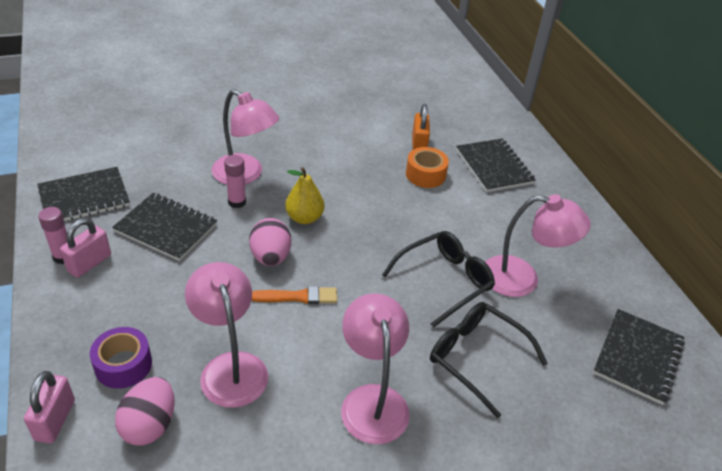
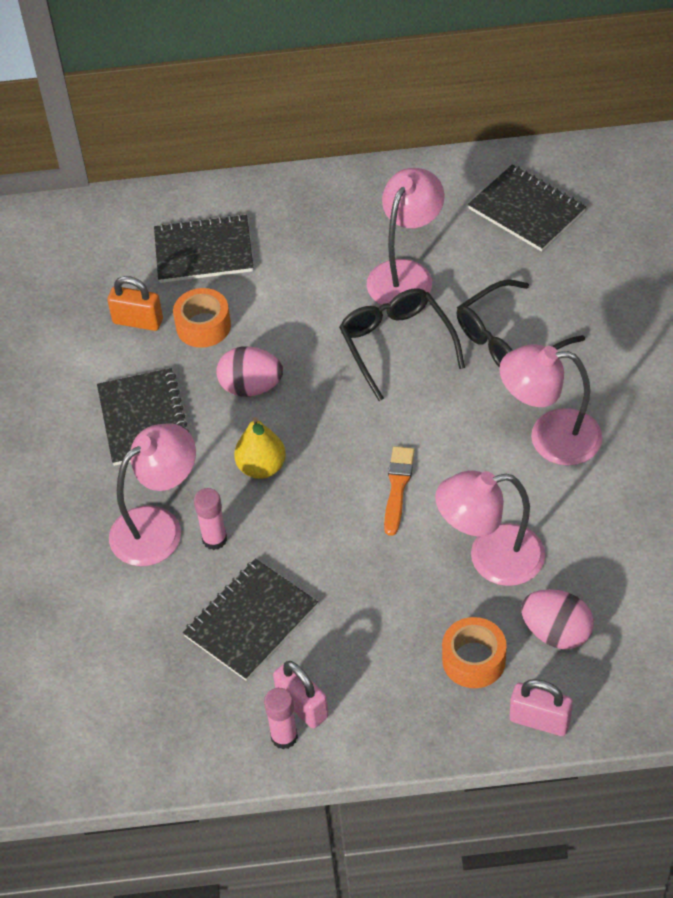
camera: 70 degrees left, 10 degrees up
(84, 197) = (165, 722): black notebook -> black notebook (143, 419)
(123, 365) = (473, 660): purple tape -> orange tape
(270, 257) = (327, 509): pink egg -> pink egg (251, 387)

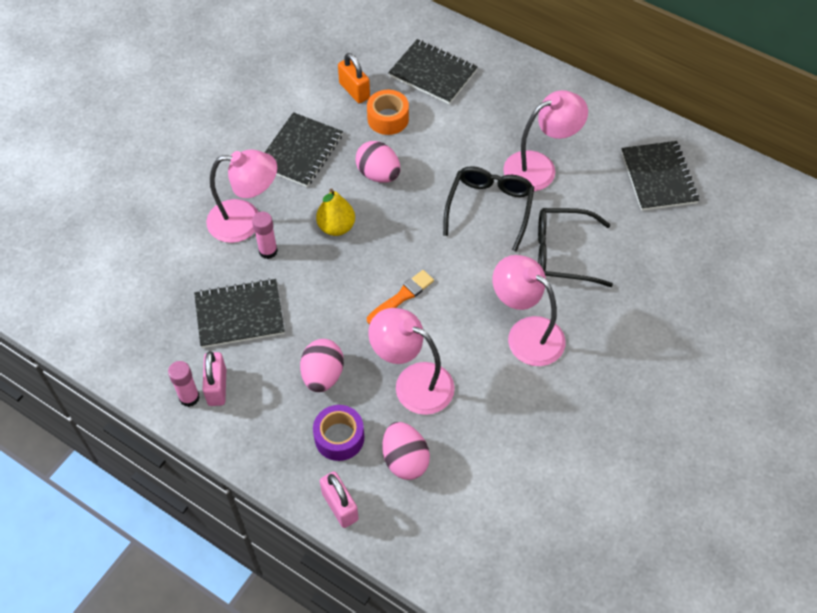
camera: 35 degrees right, 5 degrees up
(397, 616) = (323, 375): none -> pink egg
(473, 660) = (339, 437): orange tape -> purple tape

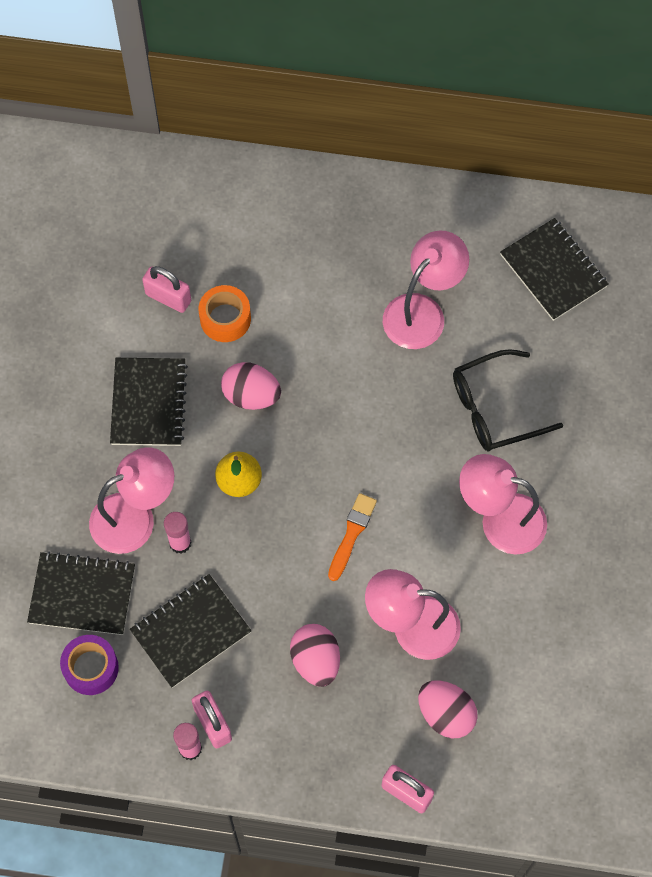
camera: 25 degrees left, 10 degrees up
(339, 437) = (368, 721): purple tape -> purple tape (91, 668)
(354, 91) = (168, 297): orange padlock -> pink padlock
(433, 73) = (246, 237): black notebook -> black notebook (82, 594)
(489, 208) = (392, 386): black glasses -> none

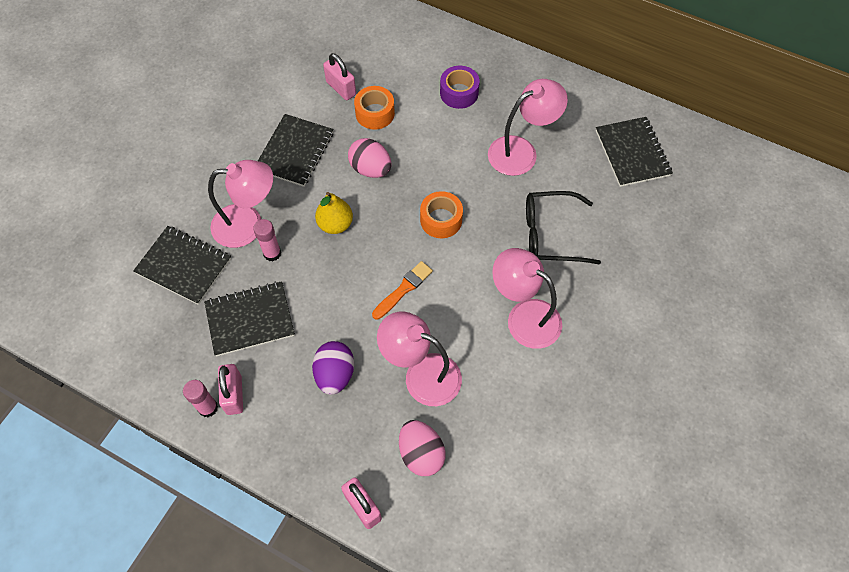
camera: 20 degrees right, 5 degrees down
(91, 668) = (164, 321): purple tape -> purple tape (459, 93)
(315, 660) = (335, 374): pink egg -> purple egg
(361, 433) = (441, 220): none -> orange tape

